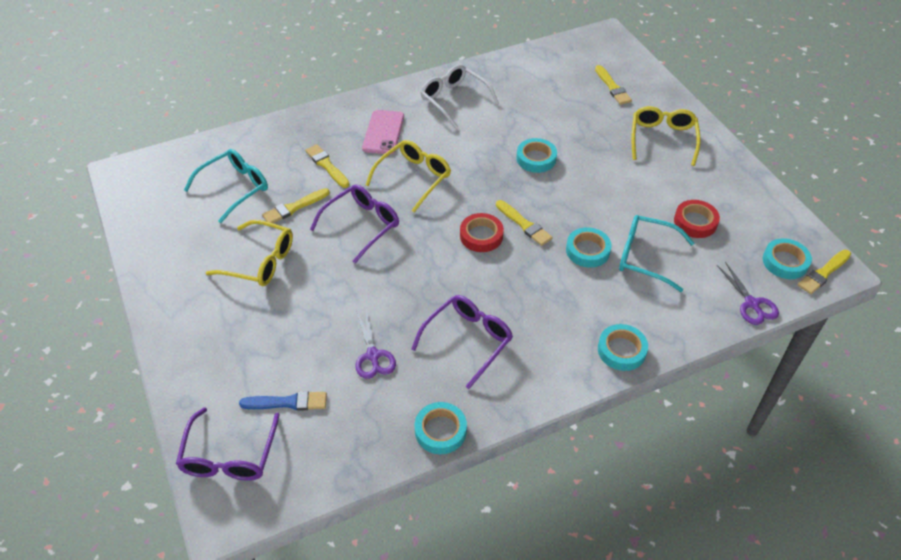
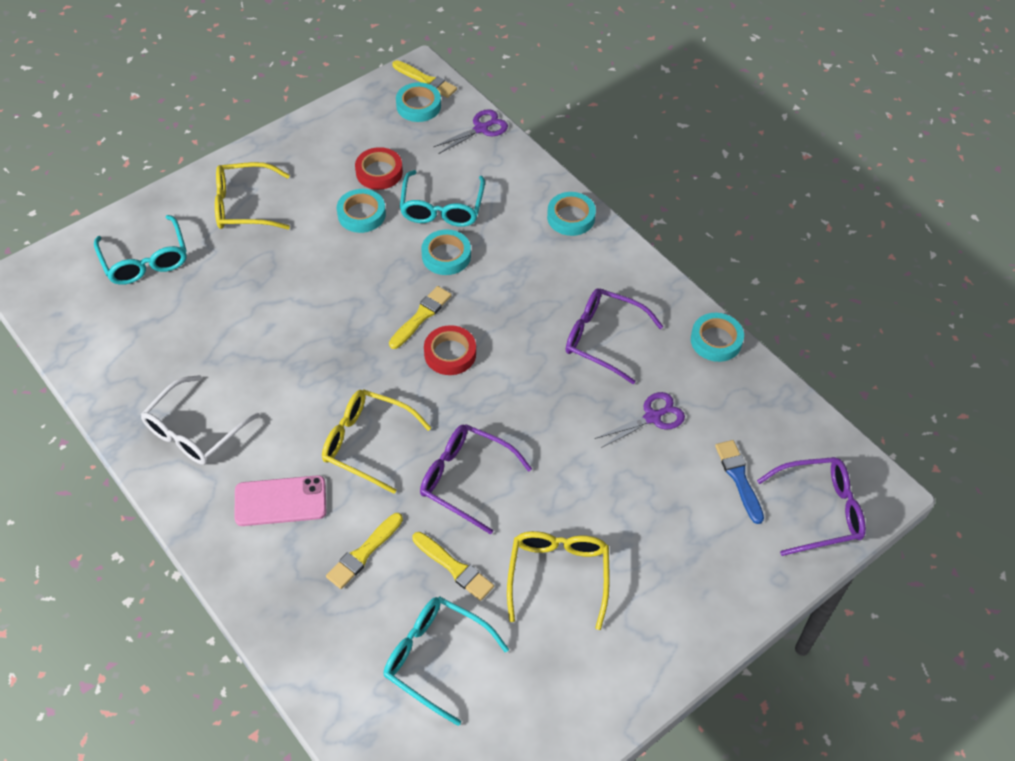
camera: 105 degrees left, 5 degrees up
(536, 159) = (303, 321): turquoise tape -> turquoise tape (361, 214)
(612, 87) = (145, 260): yellow brush -> turquoise glasses

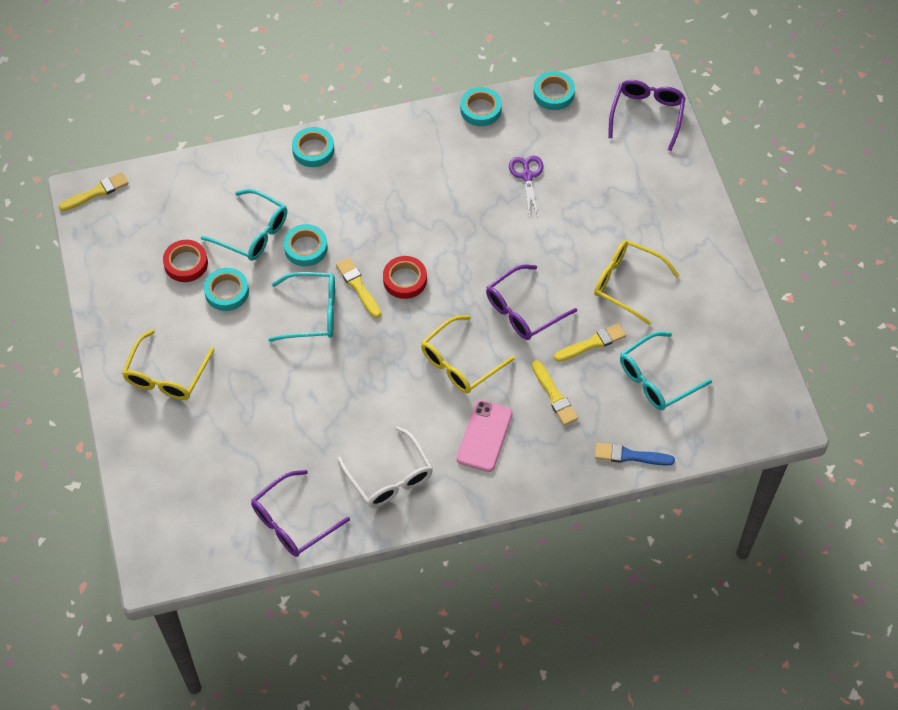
camera: 65 degrees left, 5 degrees up
(145, 260) = (187, 468): turquoise glasses -> turquoise glasses (312, 313)
(418, 106) = (124, 208): turquoise tape -> turquoise tape (553, 93)
(481, 128) = (179, 173): purple scissors -> none
(603, 338) = (442, 177): purple glasses -> purple glasses (292, 522)
(739, 478) = (601, 148): blue brush -> blue brush (630, 456)

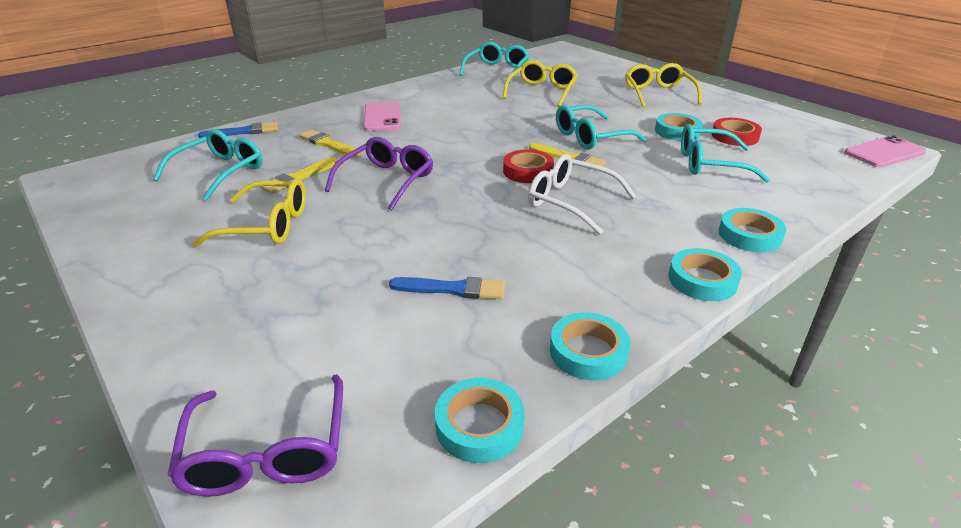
camera: 155 degrees right, 25 degrees down
(96, 192) = (884, 152): yellow brush -> pink phone
(292, 522) = (497, 70): purple glasses -> turquoise glasses
(306, 248) = (648, 167): turquoise tape -> turquoise tape (702, 280)
(390, 477) = (445, 92): white glasses -> white glasses (570, 202)
(460, 363) = (430, 141): yellow glasses -> yellow glasses (542, 91)
(527, 175) = (453, 289): purple scissors -> blue brush

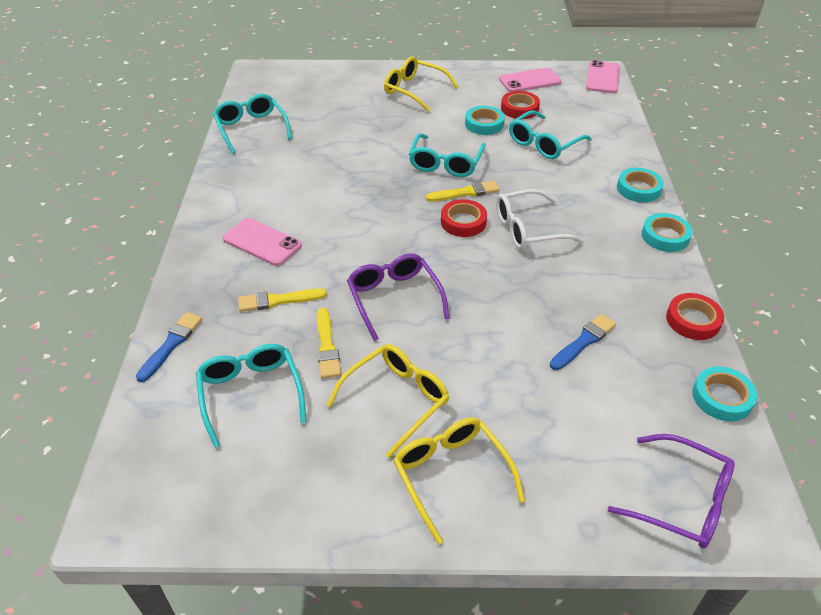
camera: 50 degrees left, 10 degrees up
(542, 91) = (332, 134): yellow glasses -> yellow glasses (451, 475)
(588, 352) = (693, 320): turquoise tape -> red tape
(786, 125) = (530, 81): none -> pink phone

